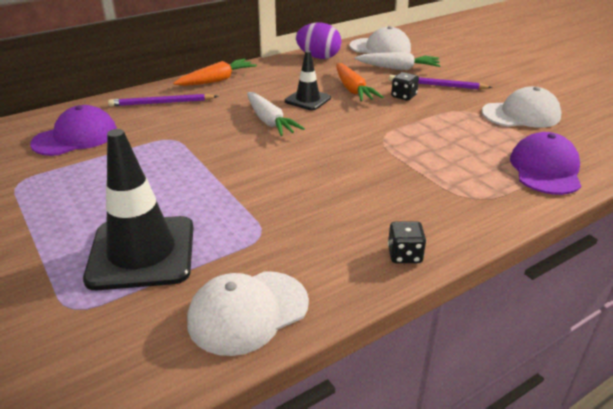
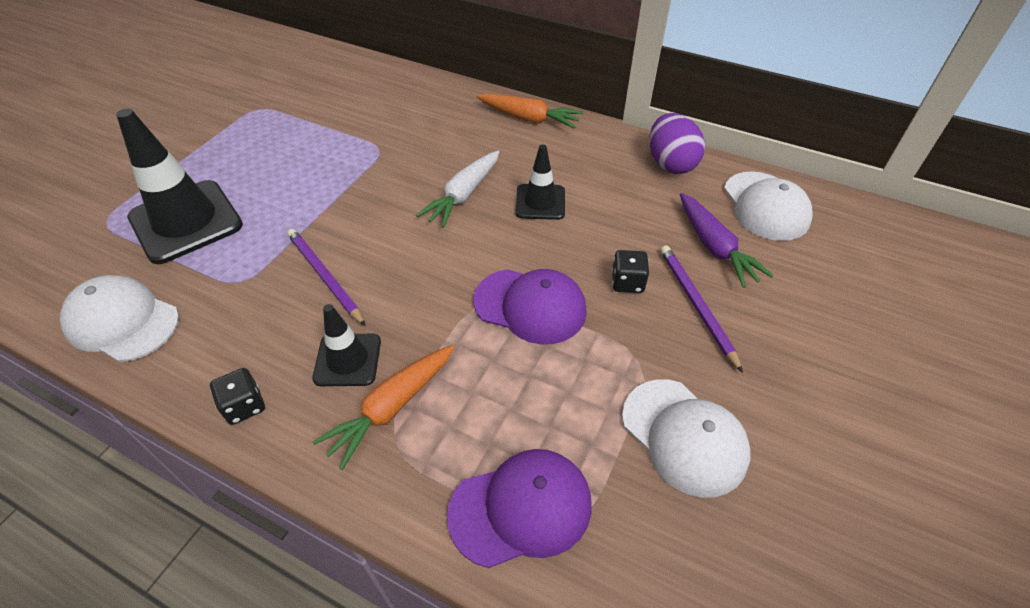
camera: 60 degrees right, 15 degrees up
(75, 137) = (346, 97): purple cap -> purple cap (530, 306)
(161, 103) = (447, 109): purple pencil -> purple pencil (324, 277)
(353, 90) = (603, 229): orange carrot -> orange carrot (392, 408)
(392, 201) = (347, 360): none -> black traffic cone
(398, 68) = (714, 247): white carrot -> purple carrot

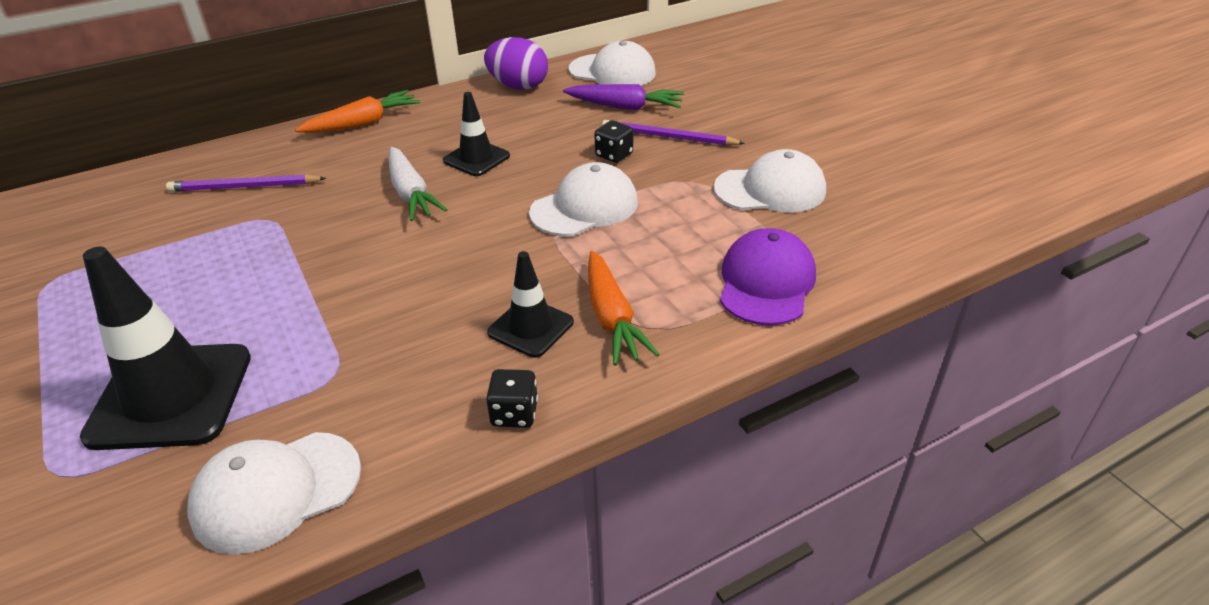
camera: 55 degrees left, 10 degrees down
(324, 277) = (406, 311): purple pencil -> purple pencil (244, 187)
(530, 306) = (584, 207): purple cap -> white cap

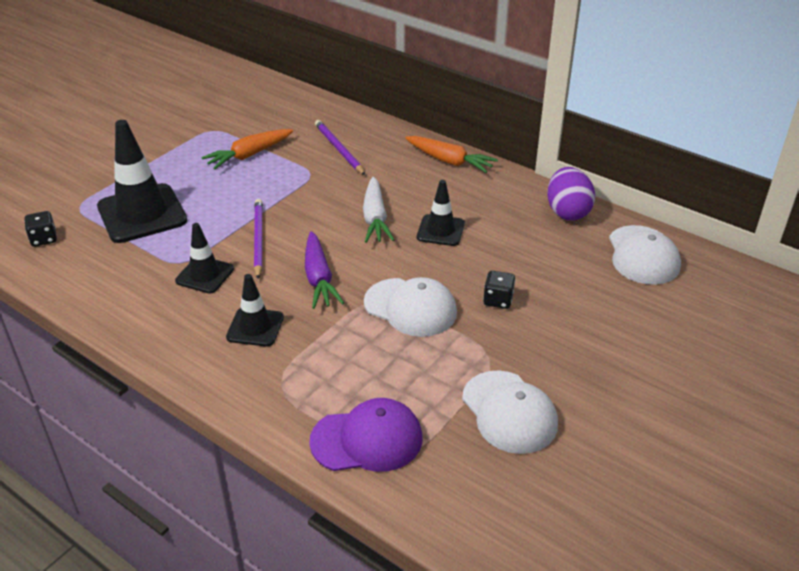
camera: 65 degrees right, 0 degrees up
(276, 491) = (86, 280): white cap -> none
(387, 353) = (205, 275): none -> black traffic cone
(411, 193) = (375, 218): white carrot -> white carrot turned 45 degrees counterclockwise
(514, 413) = (172, 348): black dice -> black dice (44, 239)
(612, 317) = (283, 363): orange carrot -> orange carrot (249, 155)
(624, 107) = (584, 282): purple carrot -> purple carrot (319, 278)
(668, 137) = (552, 324): purple pencil -> purple pencil (258, 239)

